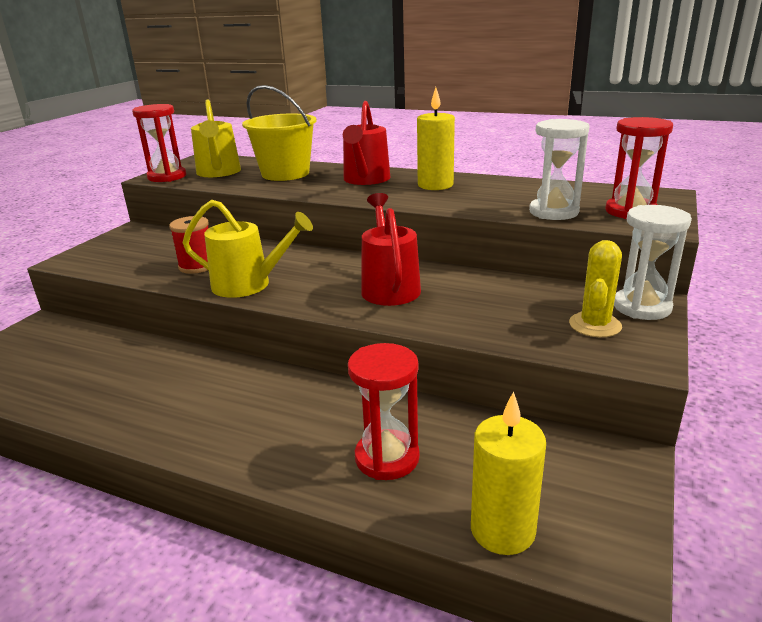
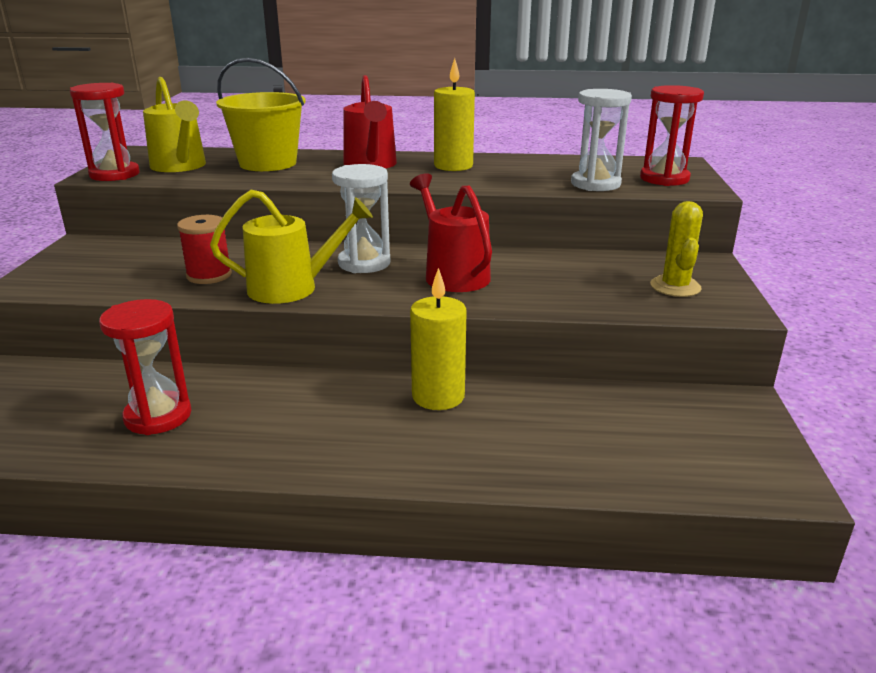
camera: 20 degrees left, 0 degrees up
(387, 458) = (532, 439): red hourglass -> red hourglass (158, 416)
(502, 530) = (679, 478): yellow candle -> yellow candle (438, 396)
(642, 307) = (703, 267): white hourglass -> white hourglass (364, 263)

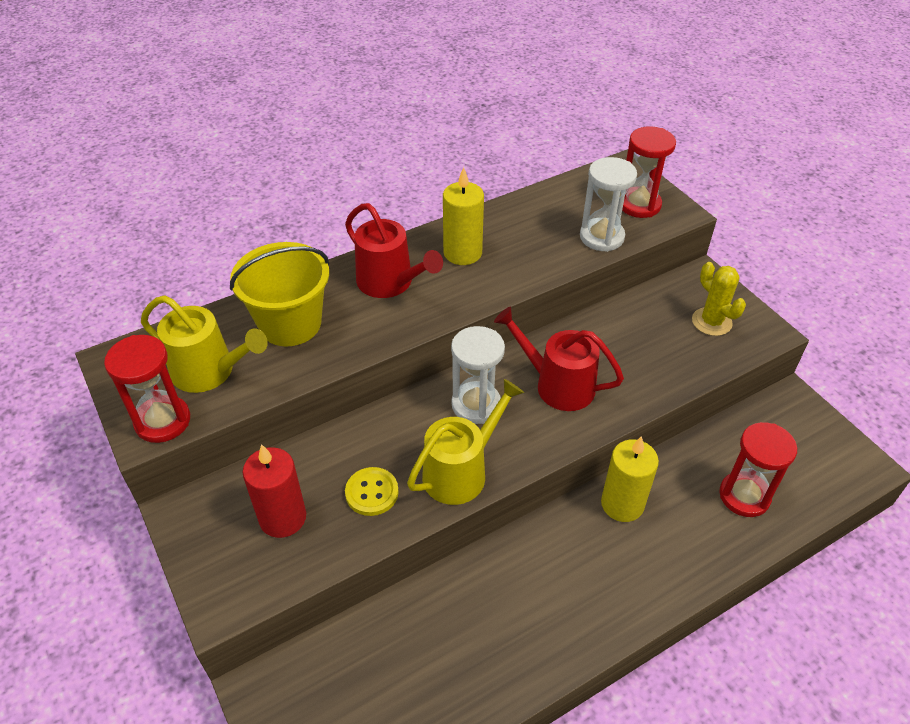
camera: 35 degrees left, 20 degrees up
(131, 265) = (283, 518): none -> red candle
(158, 416) = (459, 650): red hourglass -> red hourglass (744, 496)
(209, 275) = (372, 492): red spool -> yellow button

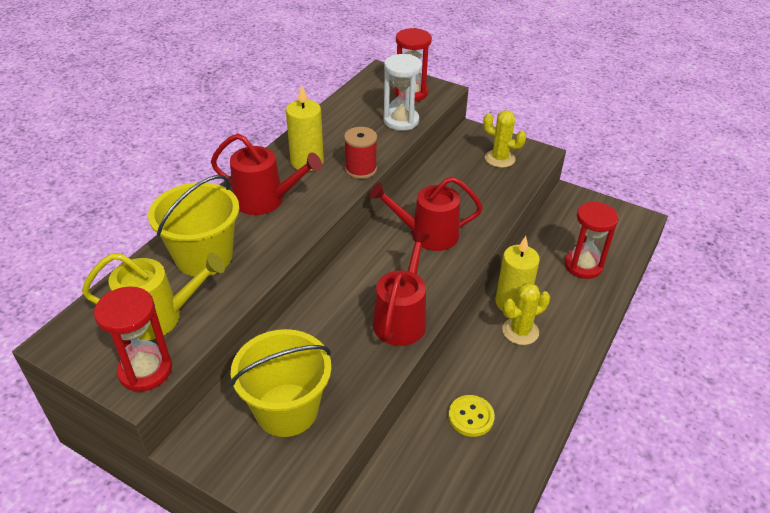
camera: 30 degrees left, 5 degrees down
(283, 518) = (287, 410): red candle -> yellow bucket
(372, 492) = (345, 361): yellow button -> yellow button (471, 417)
(460, 471) = (401, 319): yellow watering can -> red watering can
(476, 405) = (379, 269): white hourglass -> none
(513, 282) = (360, 169): none -> red spool
(608, 542) = (520, 331): none -> yellow cactus

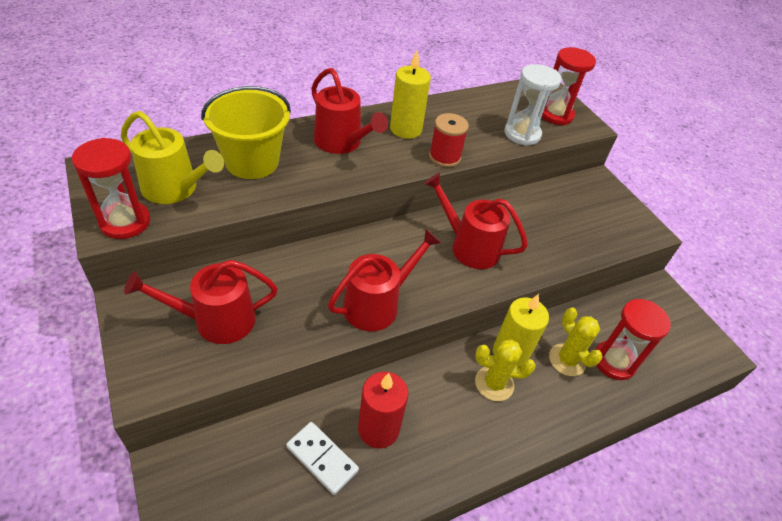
camera: 30 degrees right, 5 degrees up
(287, 410) = (216, 320): yellow bucket -> red watering can
(450, 465) = (322, 459): none -> white domino
(471, 417) = (378, 429): yellow button -> red candle
(499, 159) = (603, 216): yellow cactus -> yellow cactus (567, 360)

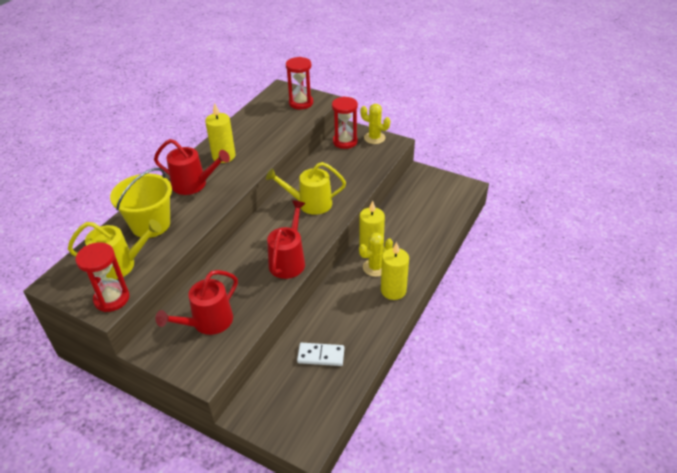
camera: 30 degrees left, 5 degrees down
(378, 429) = (336, 324): red candle -> none
(444, 157) = (261, 160): red spool -> none
(469, 247) = (310, 203): red watering can -> yellow watering can
(491, 434) = (393, 290): none -> yellow candle
(522, 134) = (292, 124): white hourglass -> none
(567, 360) = (401, 234): yellow cactus -> yellow cactus (374, 138)
(614, 361) = (424, 221): red hourglass -> red hourglass (345, 142)

